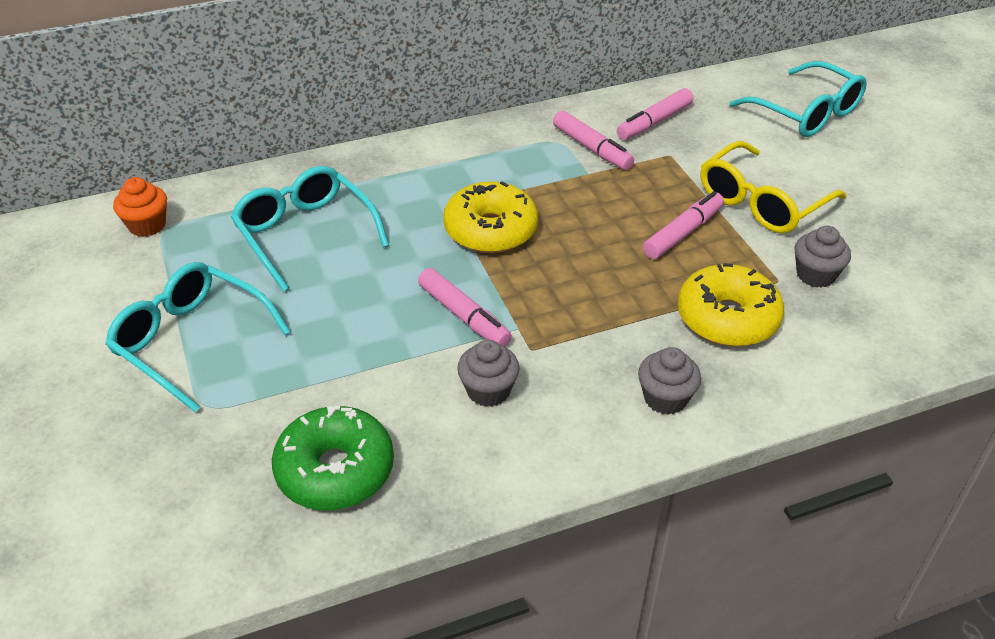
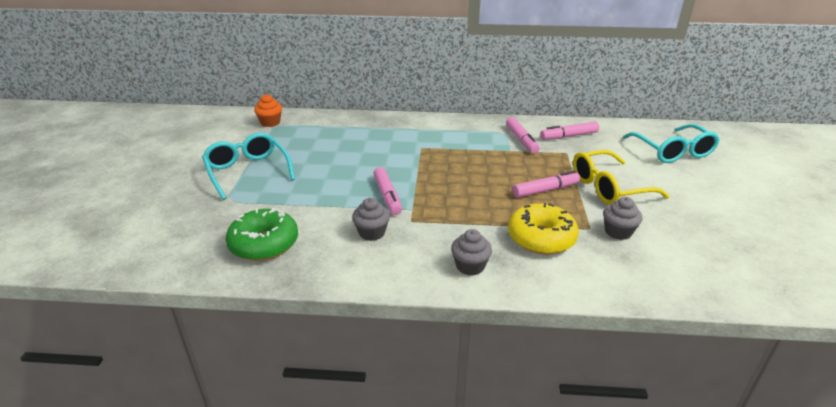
camera: 25 degrees right, 10 degrees down
(306, 234) = (338, 143): turquoise glasses -> none
(490, 230) = (434, 163): yellow donut -> none

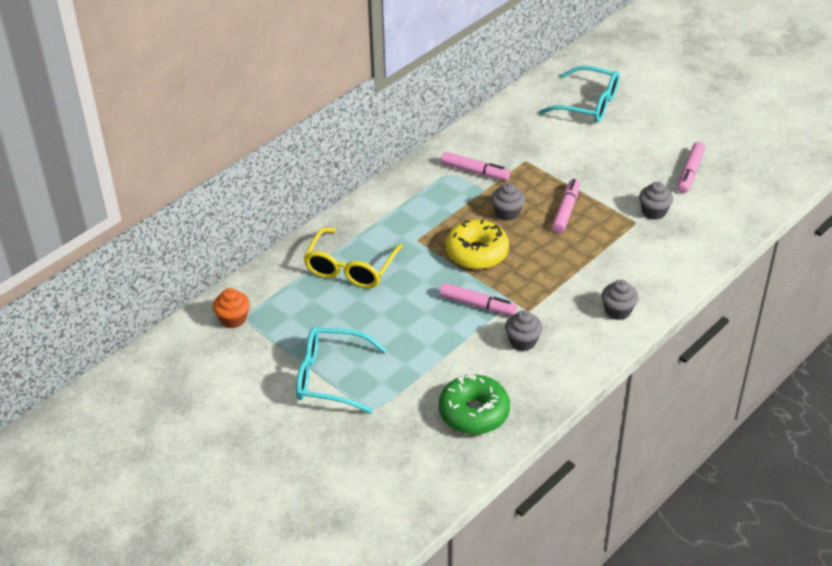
camera: 50 degrees left, 10 degrees up
(502, 168) = (507, 213): none -> grey cupcake
(541, 238) = (622, 254): yellow donut -> yellow donut (477, 253)
(569, 136) = (500, 140): pink marker -> pink marker (690, 173)
(609, 187) = (598, 175): yellow glasses -> yellow glasses (351, 267)

